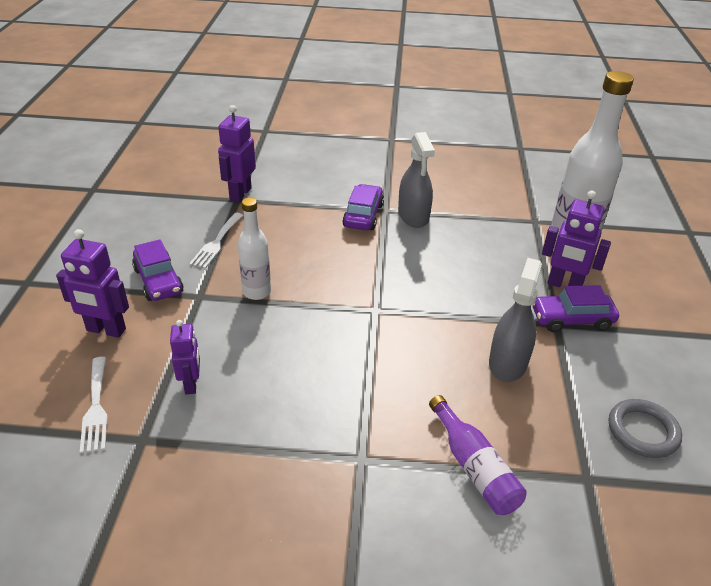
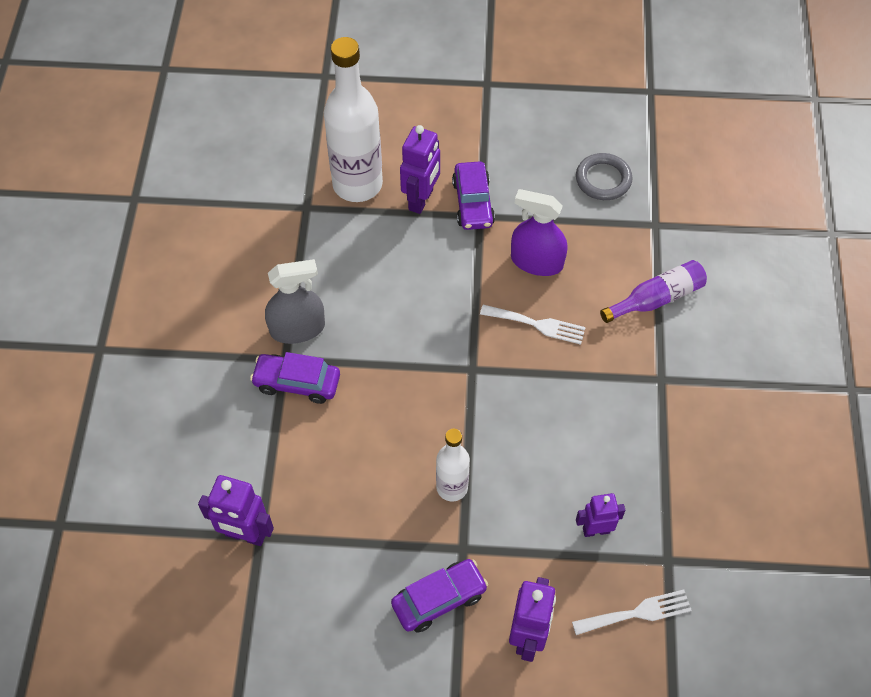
camera: 90 degrees left, 20 degrees up
(216, 242) = (359, 546): white fork -> white fork (537, 324)
(508, 363) = (536, 262): grey spray bottle -> purple spray bottle

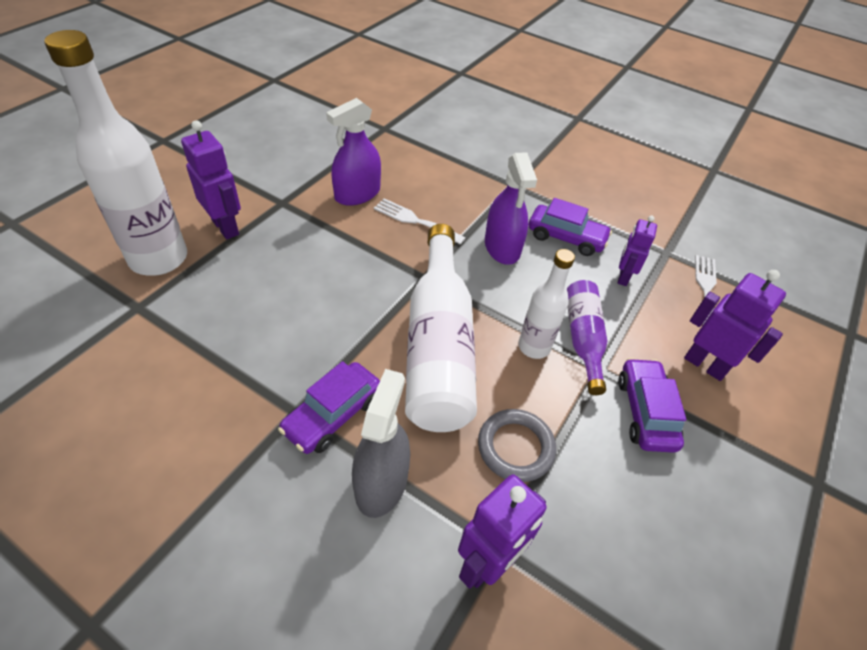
camera: 65 degrees left, 10 degrees down
(297, 328) = (269, 383): grey spray bottle -> grey spray bottle (381, 482)
(405, 417) = (438, 345): none -> white bottle
(473, 203) = (265, 200): purple car -> purple car (566, 238)
(537, 324) = (415, 221): white fork -> white fork turned 105 degrees counterclockwise
(557, 410) = (502, 247): none -> purple spray bottle
(603, 179) = (321, 131): grey ring -> grey ring (515, 447)
(656, 298) = (445, 156): purple bottle -> purple bottle (583, 339)

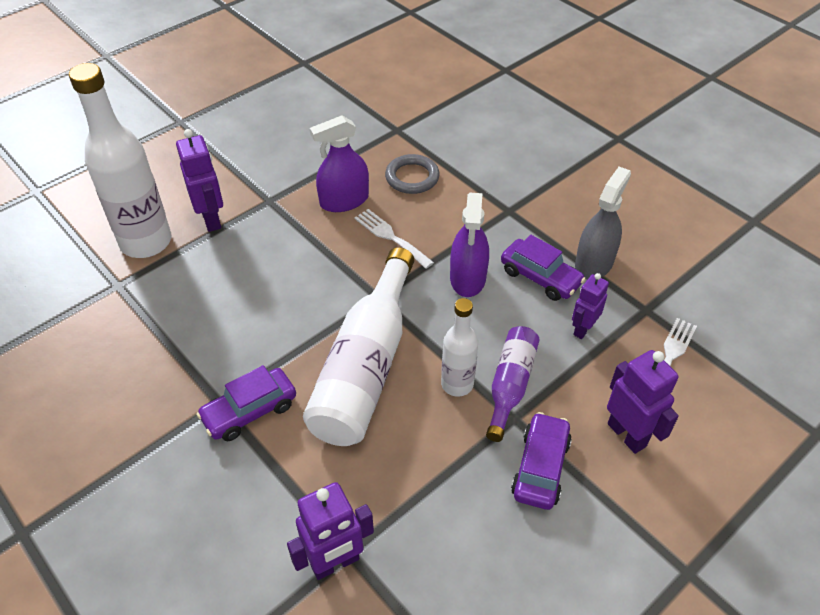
camera: 20 degrees right, 0 degrees up
(381, 482) = (270, 477): grey spray bottle -> grey spray bottle (594, 263)
(515, 447) = (400, 473): grey ring -> grey ring (412, 177)

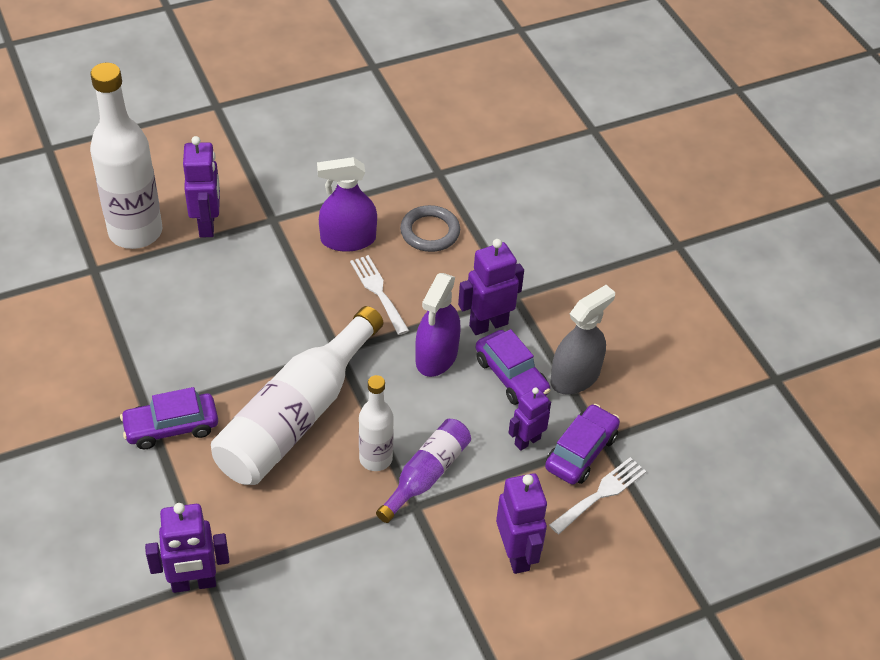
camera: 15 degrees right, 0 degrees up
(499, 239) = (488, 324): none -> purple robot
(540, 467) = (417, 559): purple car -> purple car (581, 452)

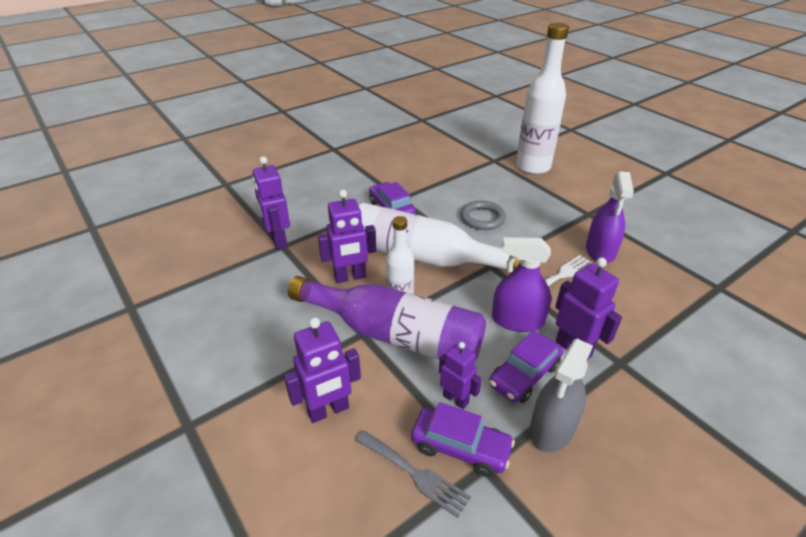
camera: 80 degrees right, 10 degrees down
(207, 224) = (560, 190): purple robot -> purple robot (350, 277)
(348, 239) = (600, 251): purple spray bottle -> purple spray bottle turned 150 degrees counterclockwise
(426, 475) = (394, 335): purple bottle -> purple bottle, size x1.83
(430, 232) = (647, 293): grey ring -> grey ring (482, 218)
(575, 377) = (552, 428): grey spray bottle -> grey spray bottle turned 90 degrees clockwise
(601, 493) = (415, 474): white fork -> grey fork

